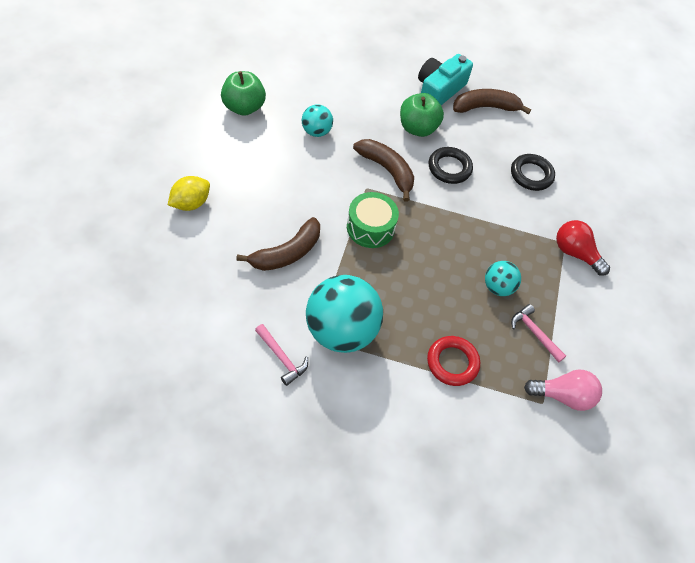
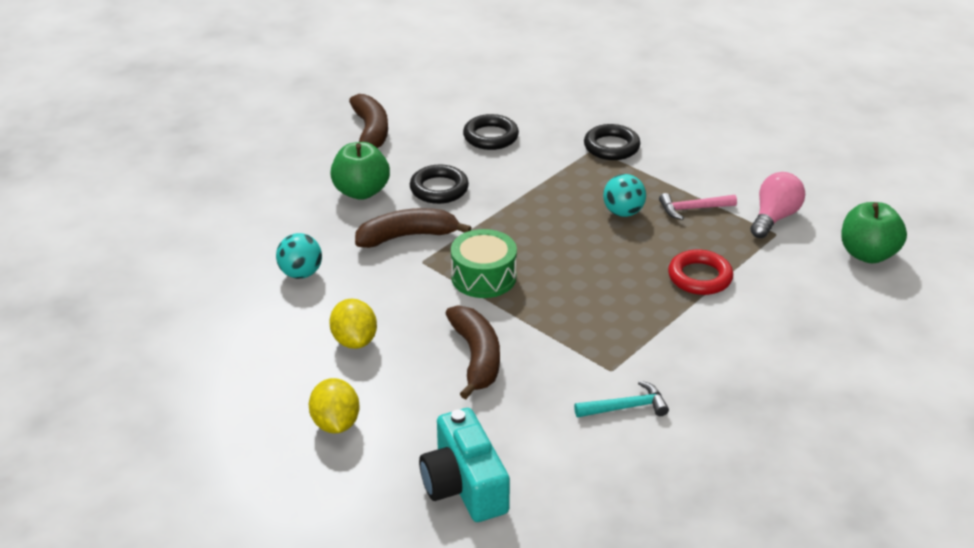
camera: 55 degrees left, 20 degrees down
(244, 107) = (204, 325): green apple -> green apple (867, 254)
(268, 183) = (354, 341): none -> yellow lemon
(282, 358) = (626, 407): pink hammer -> turquoise hammer
(341, 331) = (615, 347): turquoise ball -> none
(439, 90) = (316, 156): turquoise camera -> turquoise camera (464, 485)
(485, 107) = (370, 132): brown banana -> brown banana turned 150 degrees clockwise
(575, 253) = (611, 147): red light bulb -> black ring

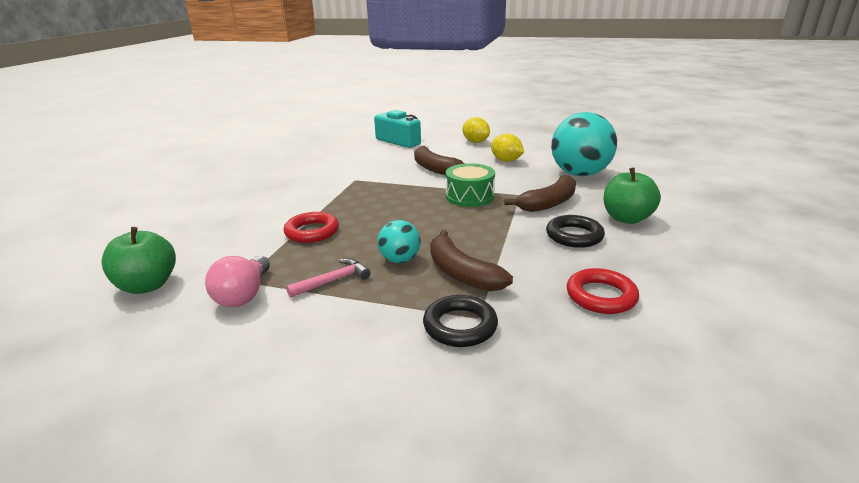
camera: 155 degrees right, 10 degrees down
(301, 273) = (579, 174): turquoise ball -> turquoise ball, size x2.00
(370, 132) = (713, 264): brown banana -> brown banana (461, 273)
(490, 137) = (601, 296): black ring -> red ring
(626, 407) = (339, 170): turquoise hammer -> none

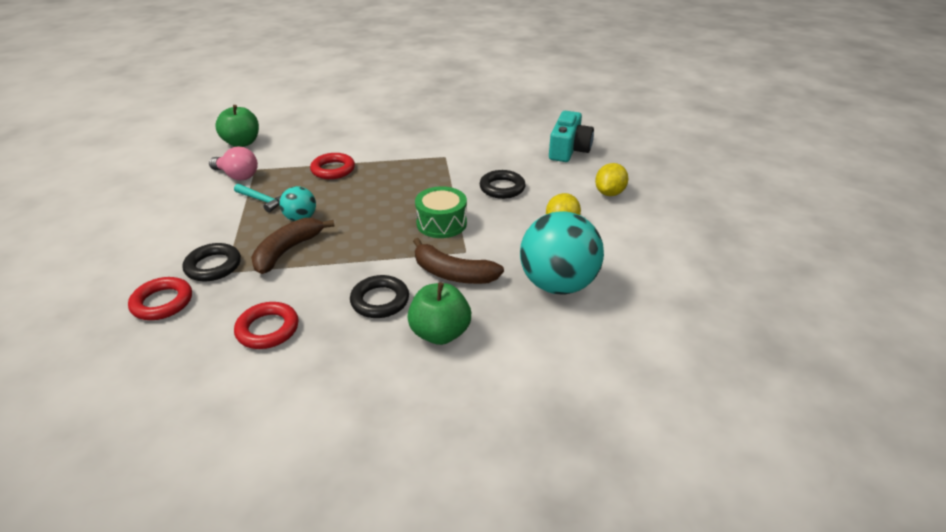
camera: 65 degrees right, 10 degrees up
(244, 295) = (237, 176): pink light bulb -> pink light bulb turned 135 degrees counterclockwise
(333, 281) = (262, 200): pink hammer -> turquoise hammer
(435, 169) = (502, 188): brown banana -> black ring
(521, 372) = (162, 302): none -> red ring

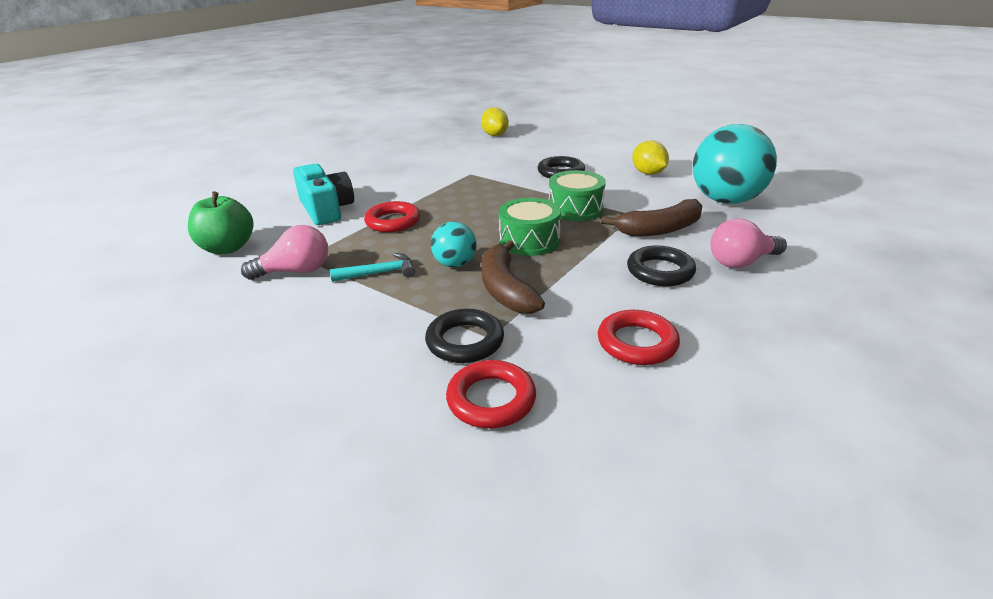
camera: 45 degrees left, 5 degrees down
(365, 228) = (529, 241): none -> green drum
(440, 333) = (741, 262): green apple -> pink light bulb
(568, 149) = (547, 136): turquoise camera -> turquoise camera (326, 209)
(609, 193) = (629, 147): yellow lemon -> yellow lemon (495, 135)

